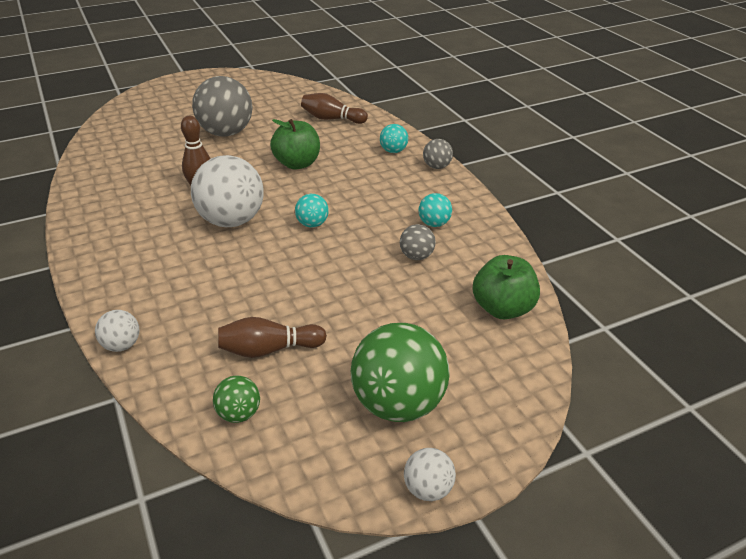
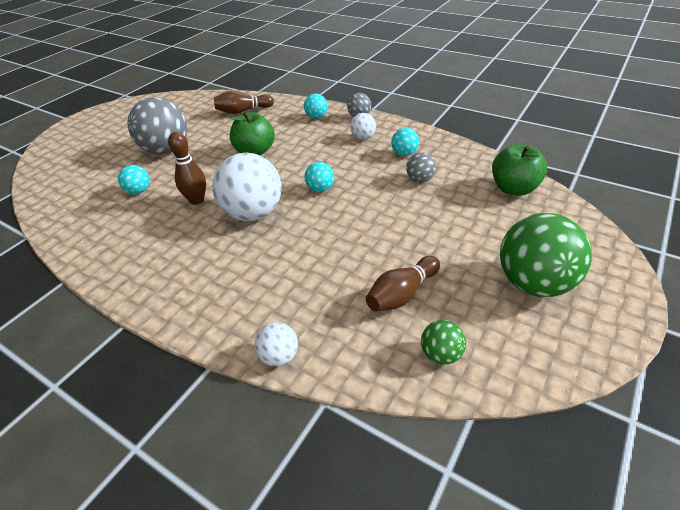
camera: 30 degrees left, 5 degrees up
(167, 162) = (138, 191): none -> turquoise ball
(428, 489) = (622, 328): white ball -> white ball (363, 137)

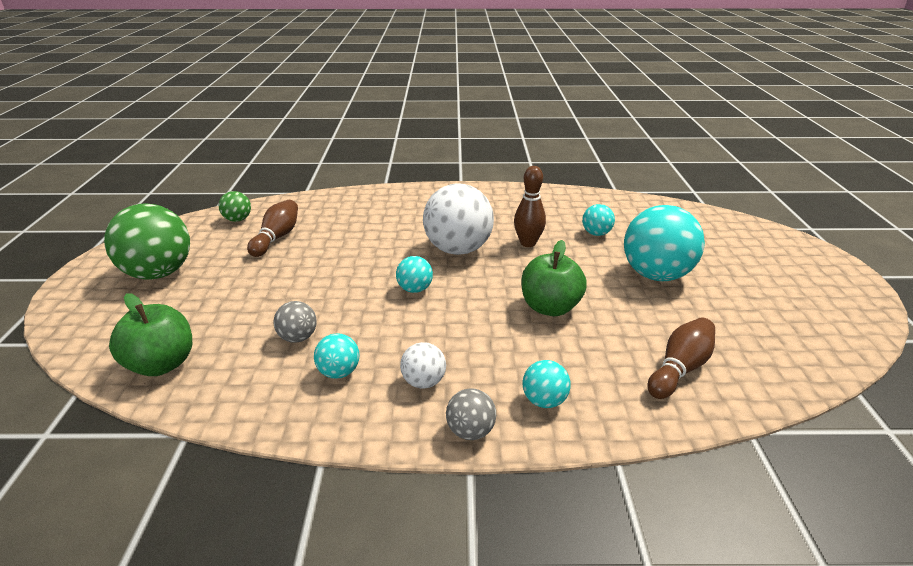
camera: 145 degrees right, 10 degrees down
(166, 150) = (655, 275): grey ball -> turquoise ball
(279, 356) = (345, 194): white ball -> none

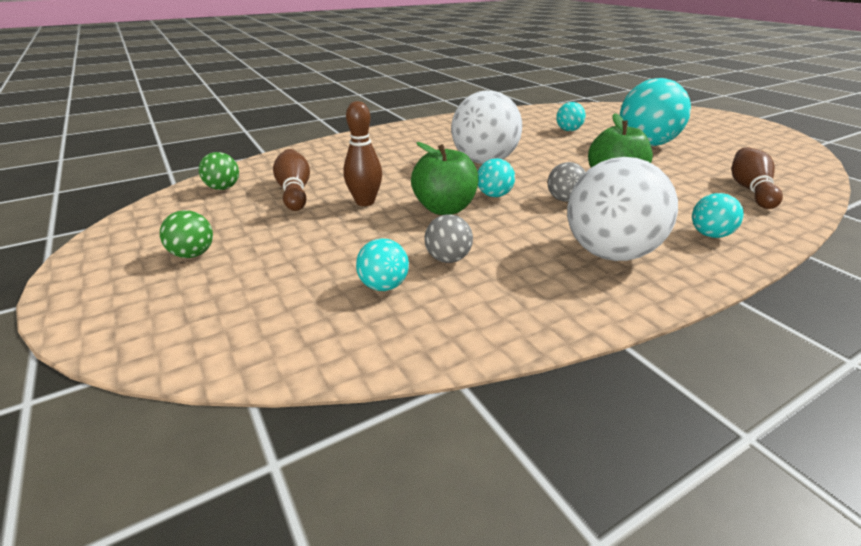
camera: 30 degrees left, 0 degrees up
(159, 273) = (193, 254): green ball -> green ball, size x0.48
(162, 364) = (333, 330): green apple -> green apple (444, 208)
(339, 372) = (530, 271): turquoise ball -> turquoise ball (383, 286)
(424, 382) = (609, 253): white ball -> white ball, size x2.10
(470, 431) = (699, 272): grey ball -> grey ball (564, 199)
(528, 243) = (531, 146): brown bowling pin -> brown bowling pin (365, 202)

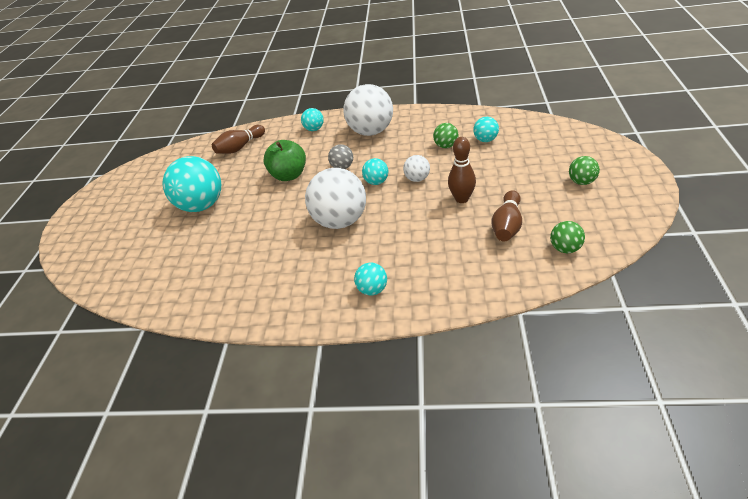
camera: 140 degrees left, 10 degrees up
(444, 208) = (417, 179): green apple -> white ball
(448, 259) = (446, 146): grey ball -> green ball
(568, 130) = (215, 247): turquoise ball -> turquoise ball (372, 289)

